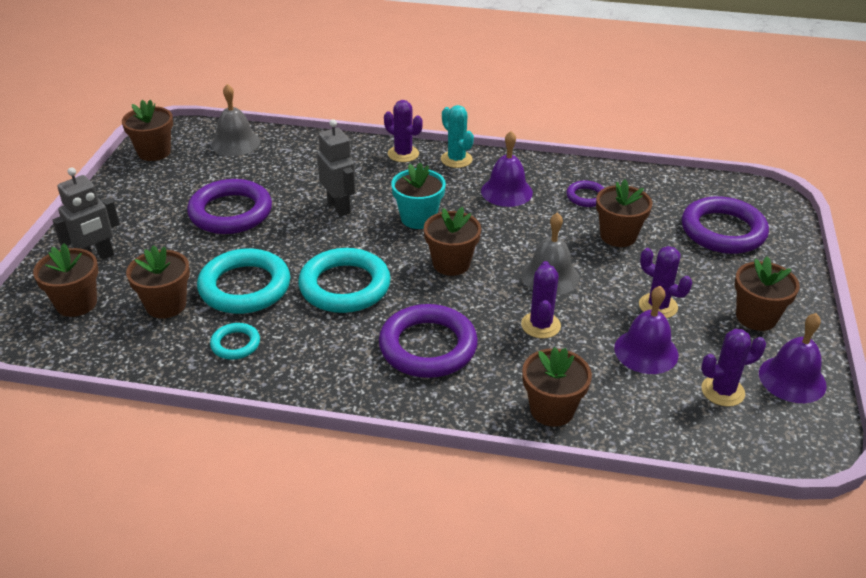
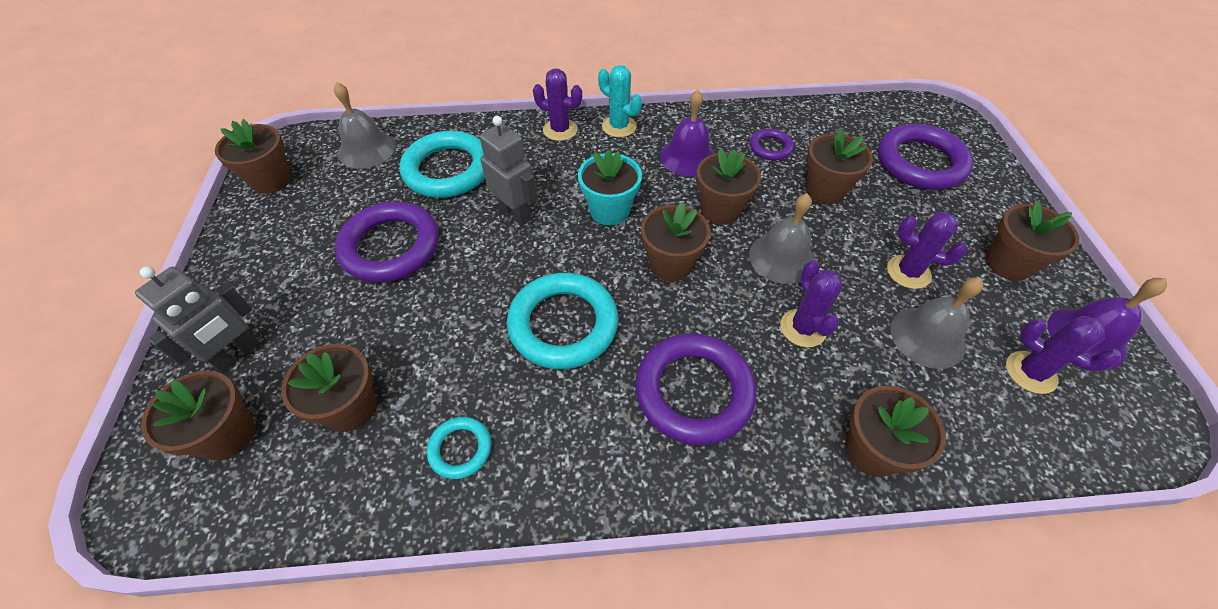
camera: 15 degrees left, 15 degrees up
(245, 287) = (443, 354): turquoise ring -> turquoise ring (448, 170)
(514, 234) = (720, 210): none -> brown flower pot
(646, 351) = (927, 337): purple bell -> grey bell
(722, 391) = (1030, 372): purple cactus -> purple cactus turned 75 degrees clockwise

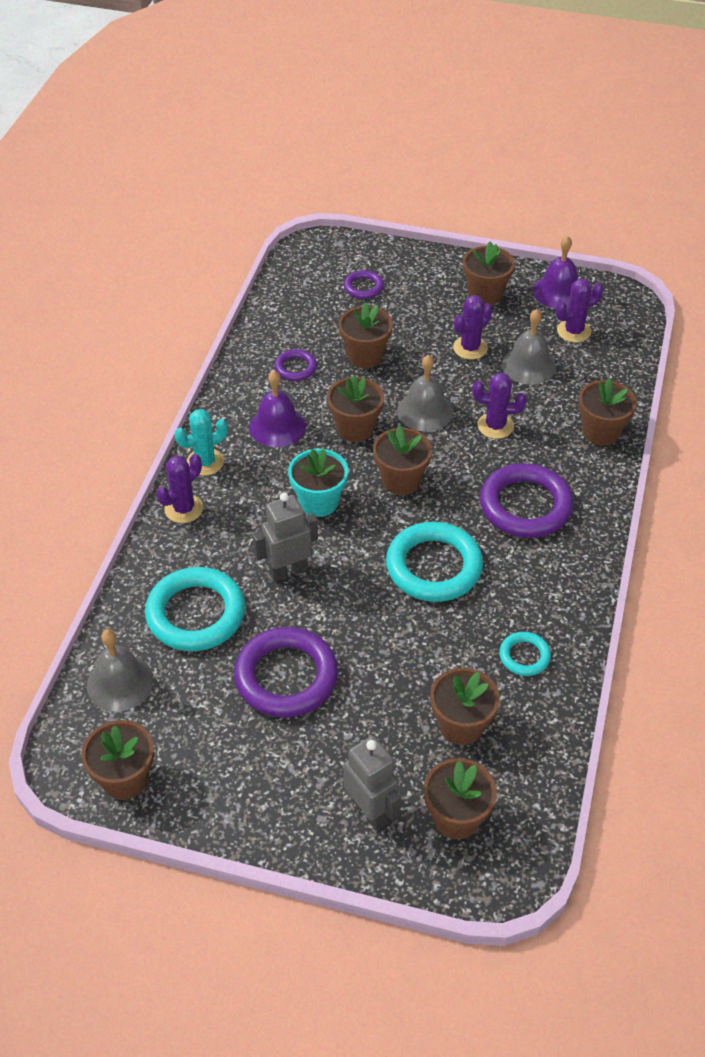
camera: 70 degrees left, 5 degrees down
(920, 162) = (363, 287): purple ring -> purple ring, size x0.50

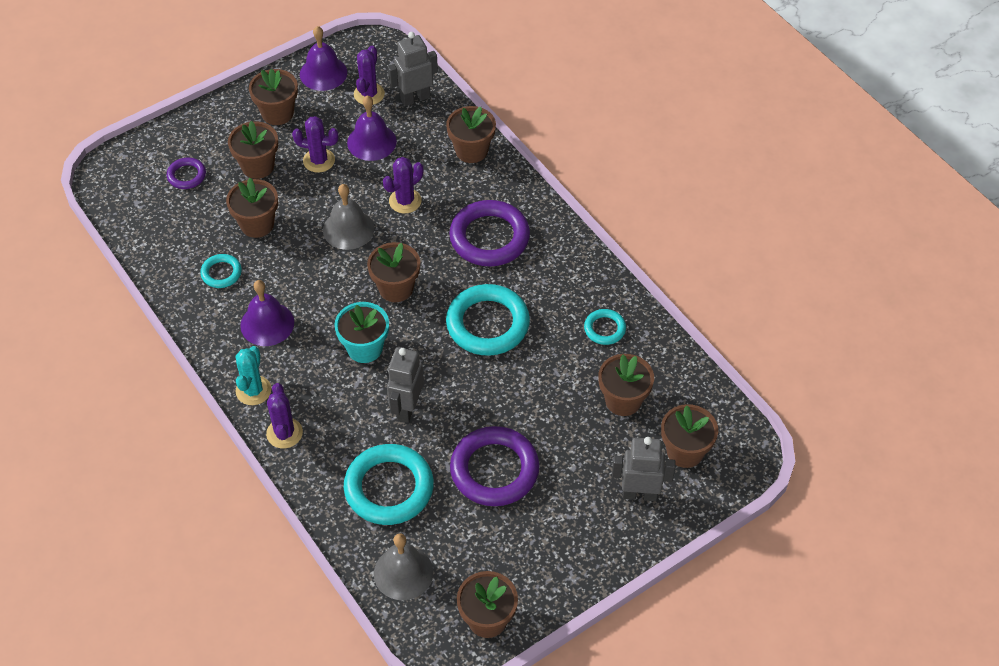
camera: 50 degrees left, 5 degrees up
(295, 368) = (221, 273): purple ring -> turquoise ring
(355, 428) = (320, 280): brown flower pot -> brown flower pot (257, 166)
(470, 348) = (319, 160): purple cactus -> purple cactus turned 75 degrees counterclockwise
(528, 365) = (371, 142): grey bell -> purple bell
(607, 360) = (415, 98): none -> grey robot

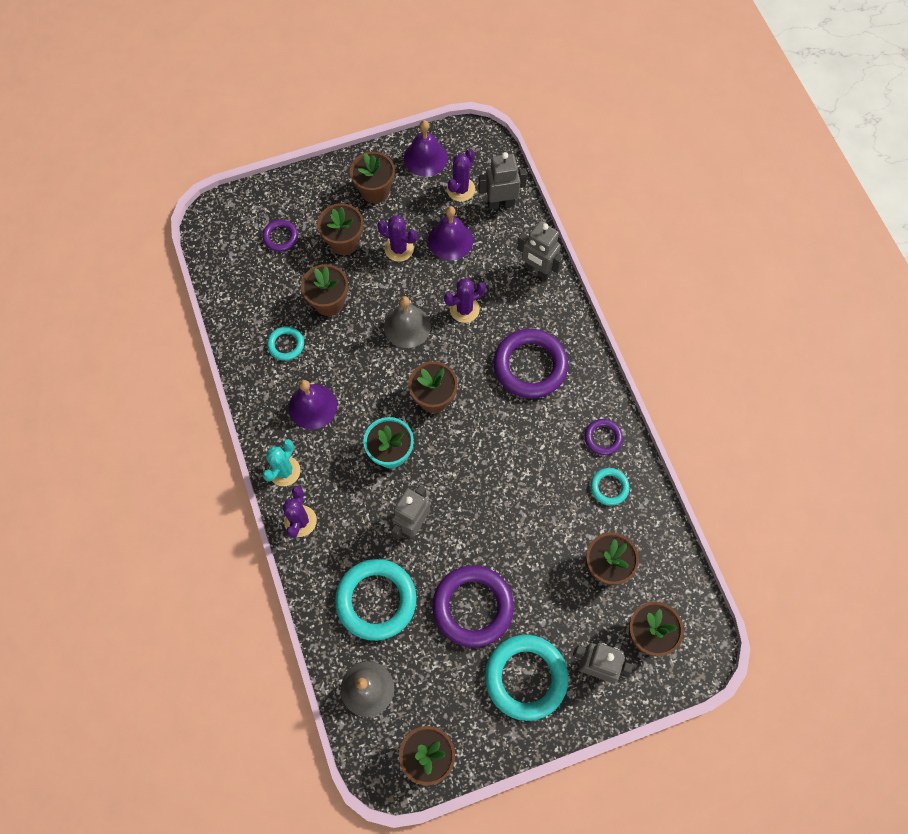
camera: 15 degrees right, 15 degrees up
(471, 150) = (537, 270): brown flower pot -> grey robot
(488, 324) = (505, 455): turquoise ring -> turquoise ring (526, 677)
(584, 286) = (603, 438): none -> purple ring

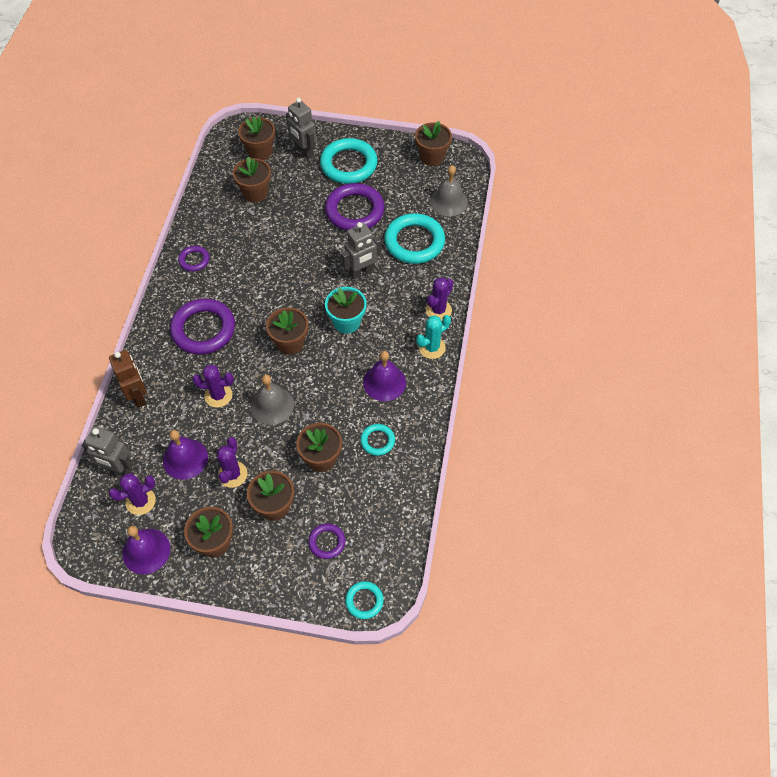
camera: 150 degrees left, 10 degrees down
(399, 249) = (232, 474): purple cactus -> purple cactus turned 45 degrees clockwise
(537, 270) = (138, 396): grey robot -> brown robot
(609, 487) = (216, 231): turquoise ring -> turquoise ring (364, 601)

